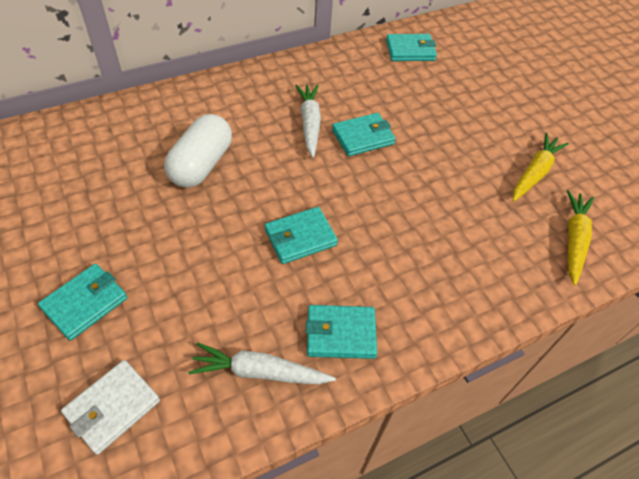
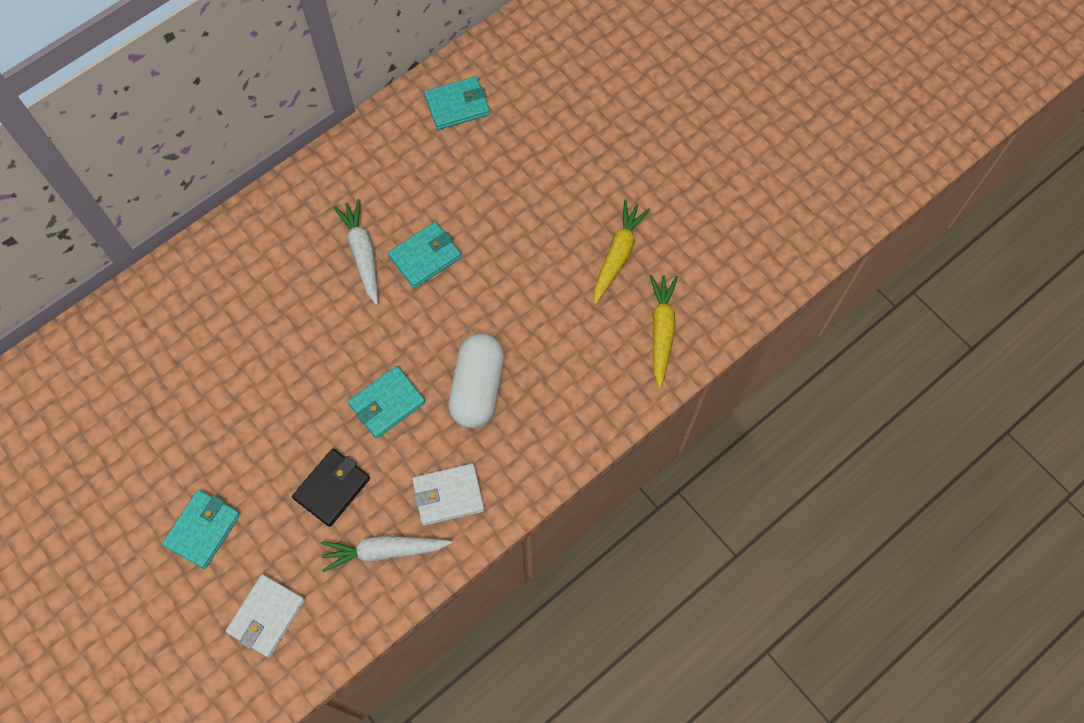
camera: 10 degrees left, 15 degrees up
(201, 164) = (260, 342): white capsule -> white capsule (477, 388)
(225, 297) = (332, 488): none -> black wallet
(340, 334) = (448, 495): turquoise wallet -> white wallet

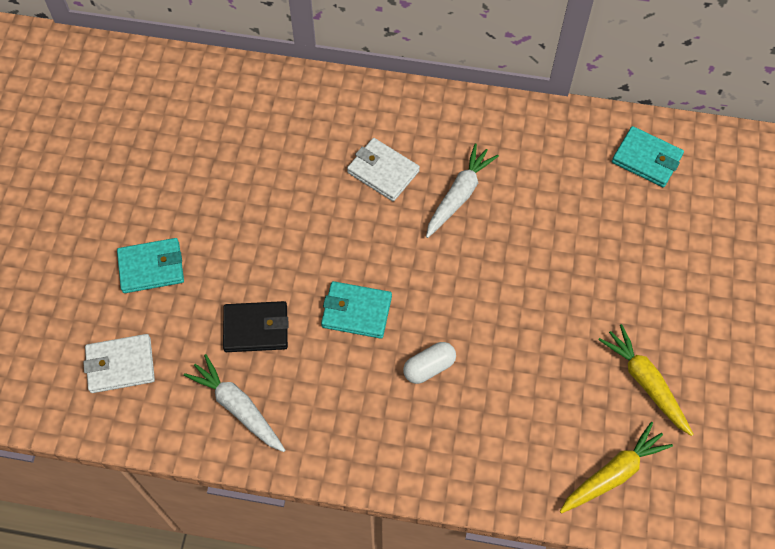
camera: 50 degrees right, 5 degrees down
(425, 257) = (499, 240): turquoise wallet -> none
(448, 495) = (322, 418): white wallet -> white wallet (383, 172)
(477, 388) = (429, 367): white capsule -> white capsule, size x0.56
(618, 255) = (645, 382): yellow carrot -> yellow carrot turned 105 degrees counterclockwise

